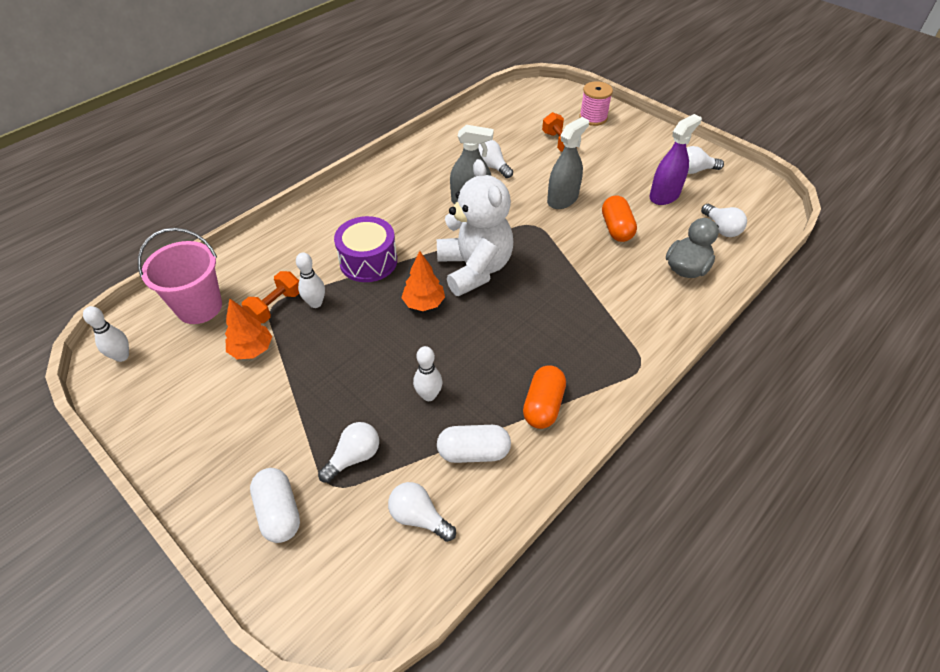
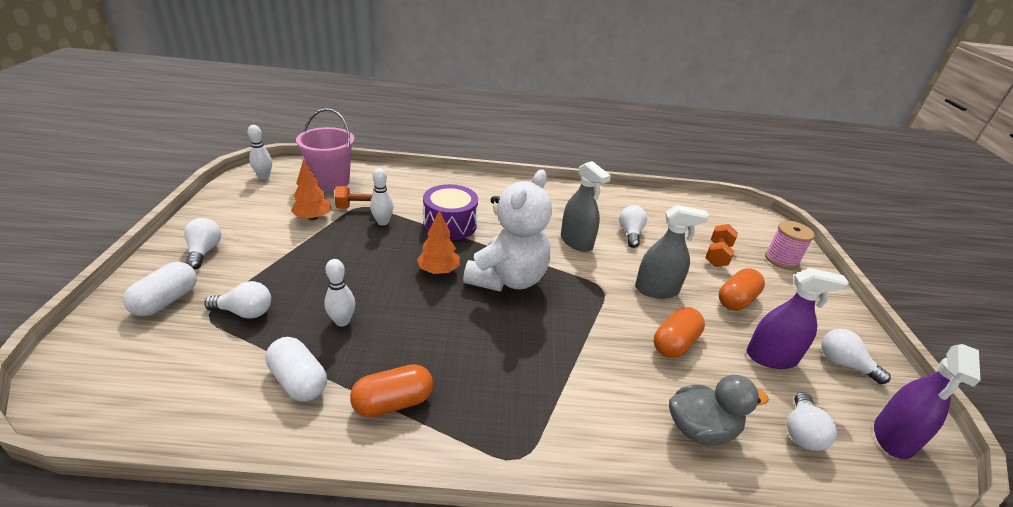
camera: 45 degrees right, 15 degrees down
(419, 517) = (201, 381): white light bulb -> white light bulb (204, 251)
(607, 170) = (736, 300): none -> orange capsule
(752, 197) = (893, 437): none -> purple spray bottle

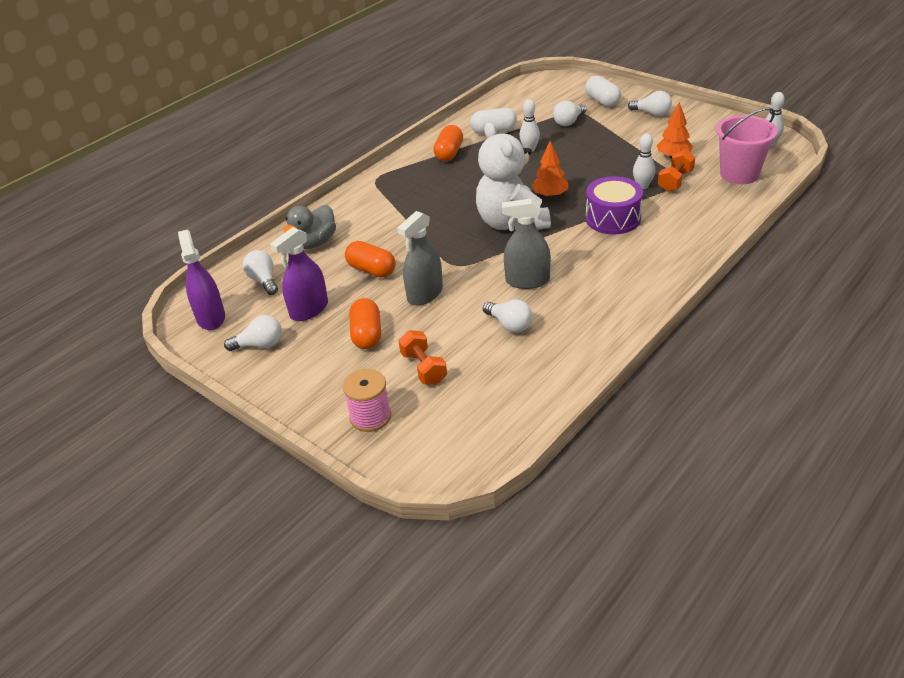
camera: 135 degrees right, 5 degrees up
(674, 343) = (371, 270): orange capsule -> orange capsule turned 45 degrees counterclockwise

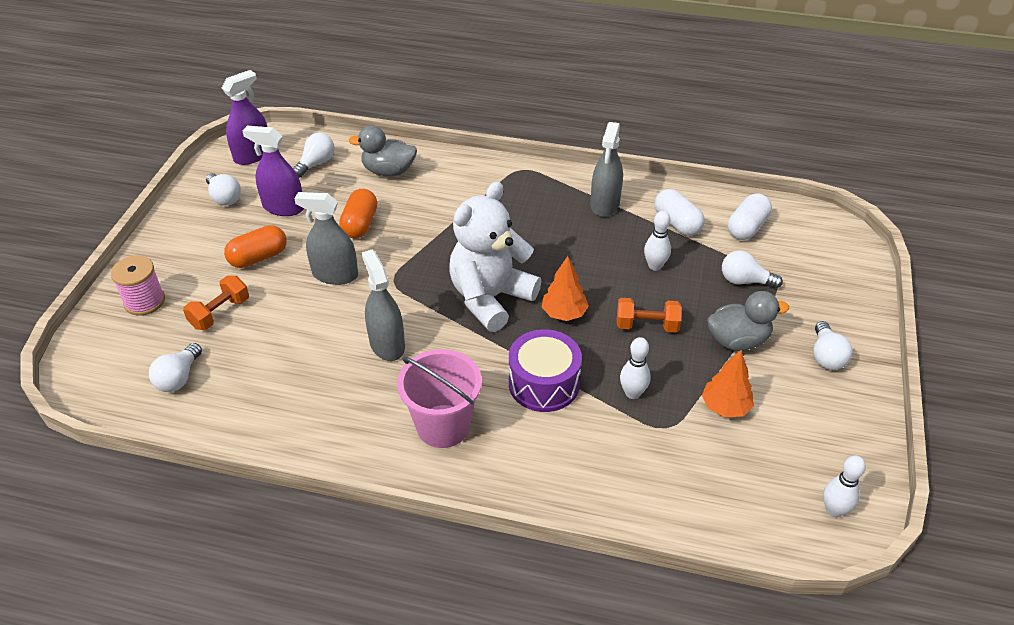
camera: 60 degrees right, 5 degrees up
(449, 153) = (605, 204): orange capsule -> grey spray bottle
(509, 325) = (306, 353): white light bulb -> white light bulb (179, 378)
(602, 101) = (822, 297): white capsule -> white capsule (747, 227)
(620, 138) = (738, 340): none -> grey duck
(675, 181) = (664, 423): orange dumbbell -> orange dumbbell (647, 325)
(739, 174) = (724, 490): pink bucket -> pink bucket (443, 426)

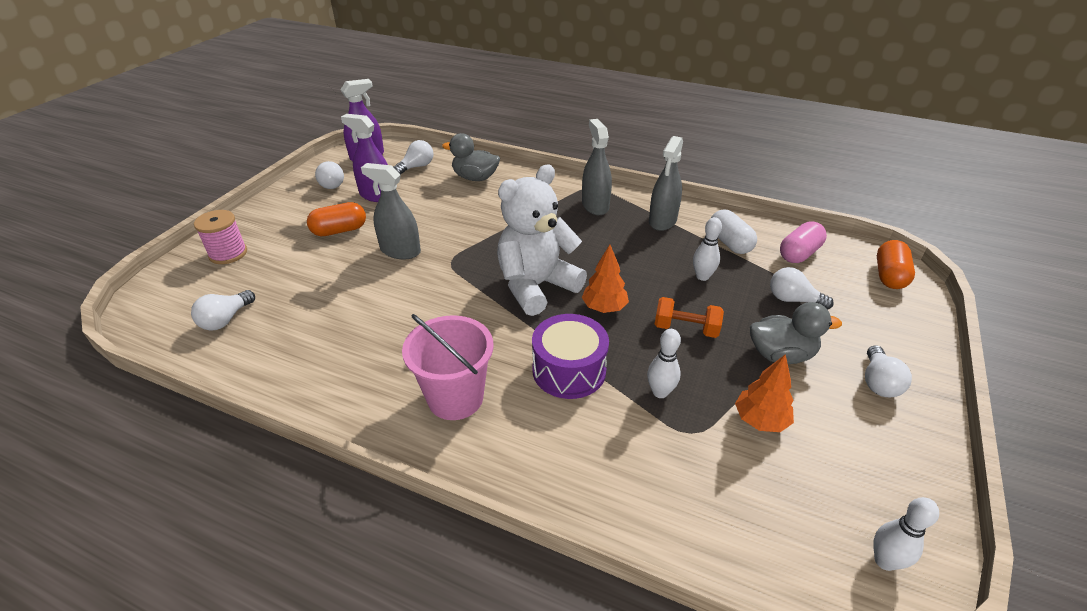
camera: 10 degrees right, 5 degrees down
(220, 313) = (287, 270): orange dumbbell -> none
(360, 224) = (436, 214): orange capsule -> orange capsule (889, 276)
(387, 344) = (426, 314): grey spray bottle -> grey spray bottle (595, 205)
(747, 227) = (799, 253): white capsule -> pink capsule

